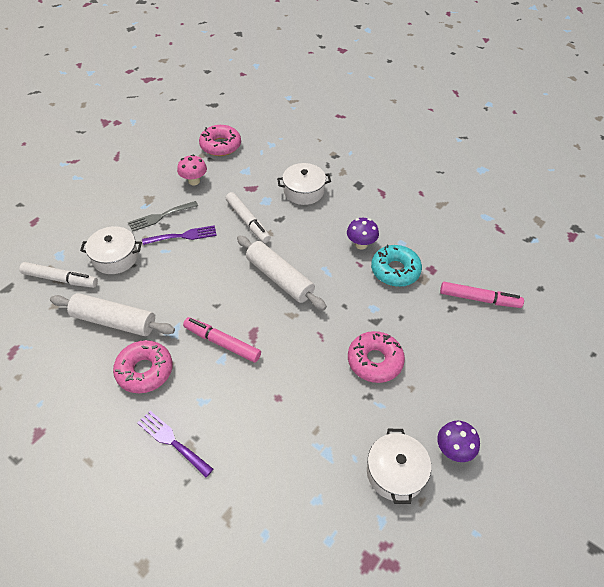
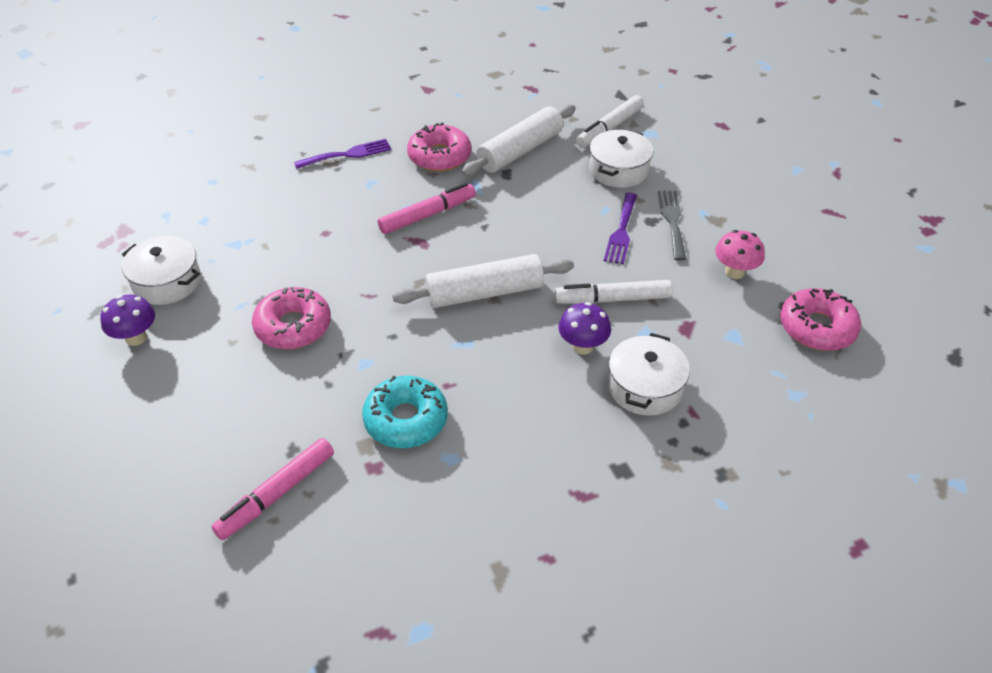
camera: 120 degrees right, 5 degrees down
(361, 244) = (484, 405): purple mushroom -> purple mushroom (582, 346)

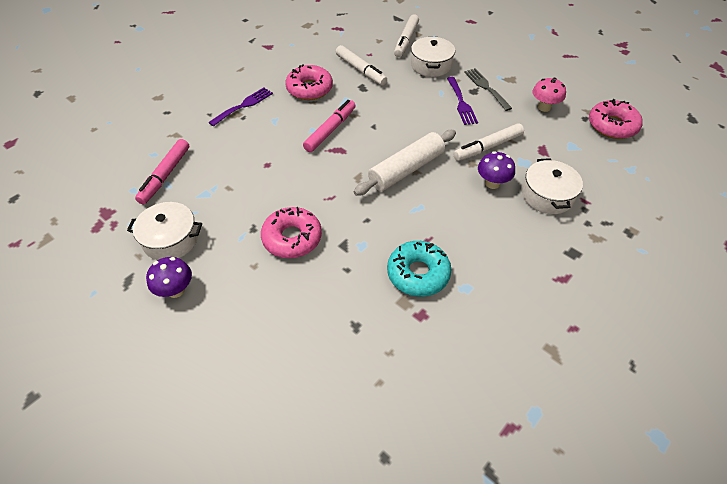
camera: 25 degrees left, 5 degrees up
(277, 494) = (368, 363): pink marker -> pink marker (165, 175)
(520, 151) = (360, 70): white rolling pin -> white marker

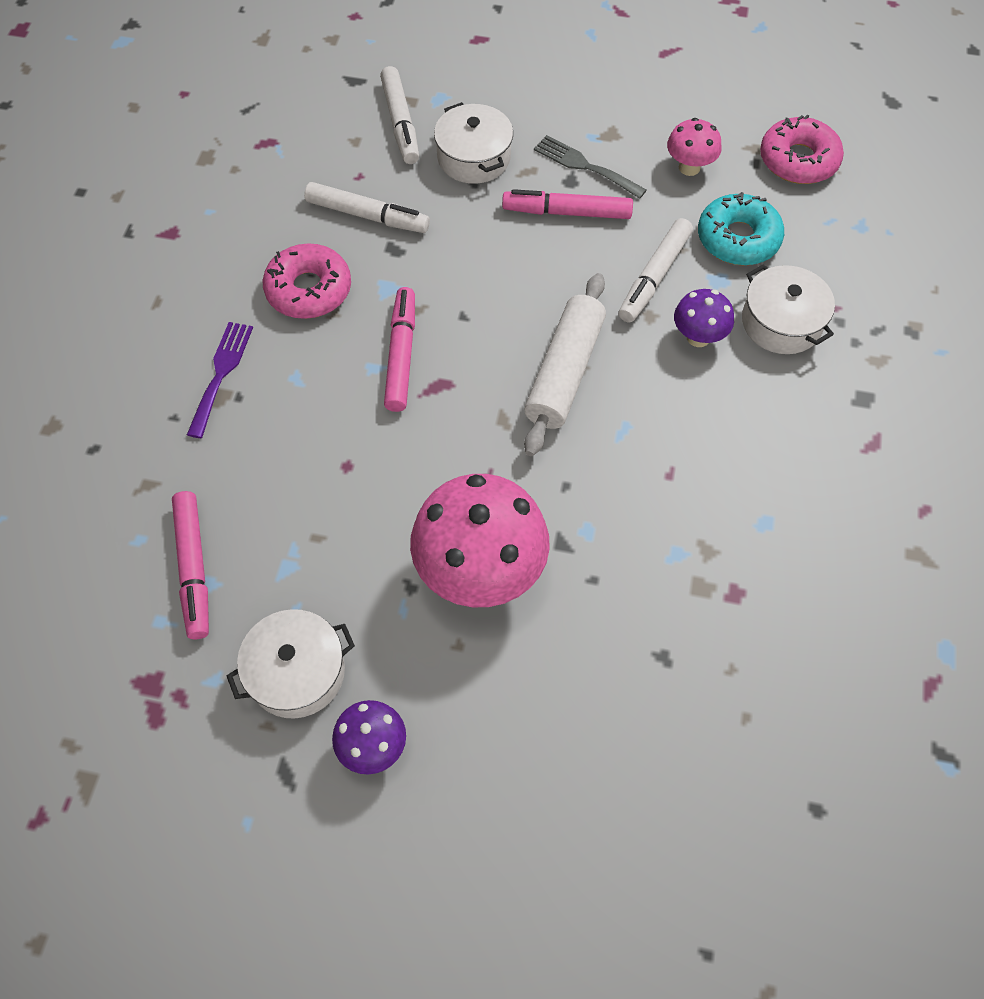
camera: 30 degrees left, 10 degrees up
(292, 238) = (480, 571): pink donut -> pink mushroom
(418, 273) = (691, 534): turquoise donut -> turquoise donut (738, 239)
(461, 103) = (567, 212): purple fork -> pink marker

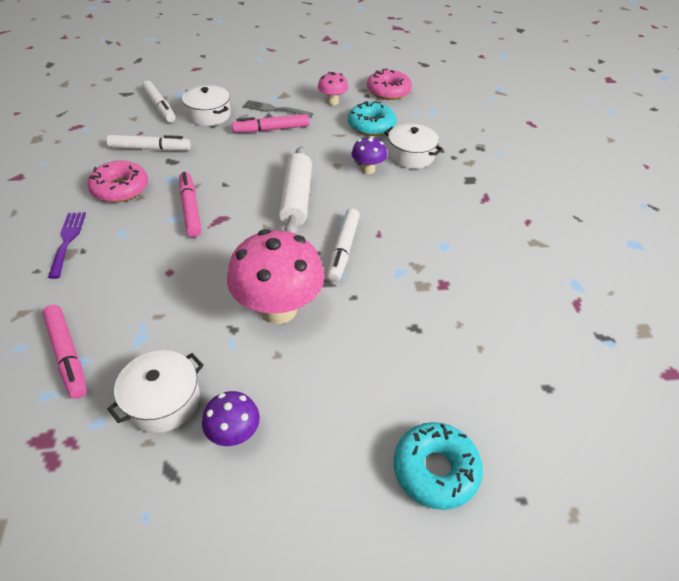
camera: 20 degrees left, 15 degrees down
(610, 877) = (435, 470): none -> turquoise donut
(654, 277) = (332, 148): white marker -> white marker (343, 249)

